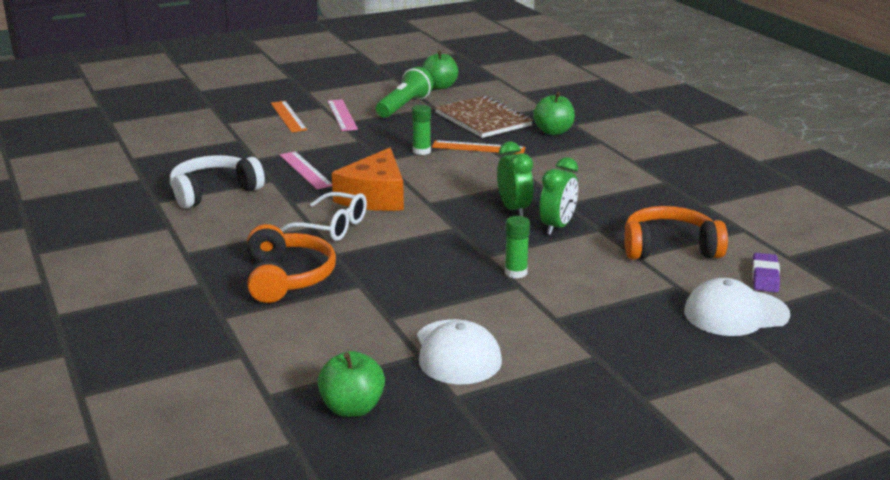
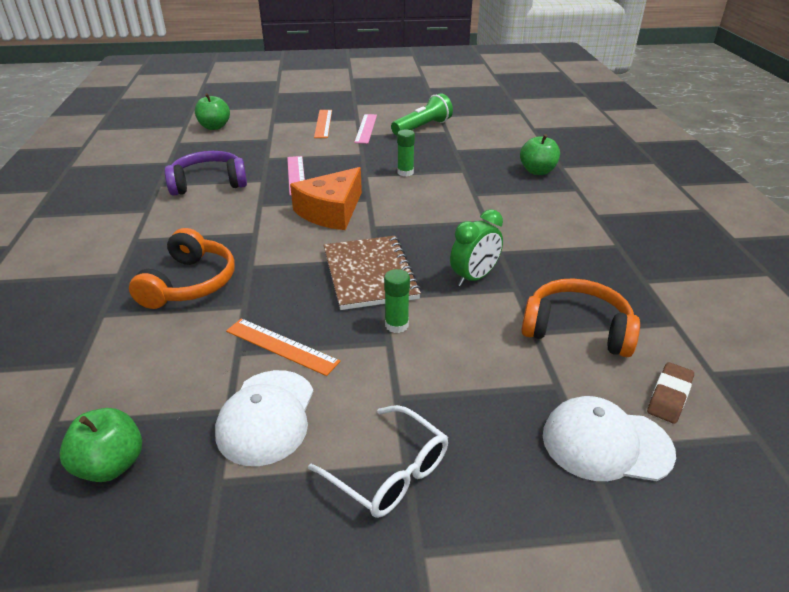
camera: 20 degrees right, 10 degrees up
(213, 192) = (209, 183): white headphones -> purple headphones
(331, 227) = (270, 236): white glasses -> white glasses (389, 472)
(440, 86) = (465, 113): green apple -> green apple (214, 127)
(478, 147) = (457, 177): orange ruler -> orange ruler (281, 346)
(483, 119) = (480, 150): brown notebook -> brown notebook (369, 274)
(514, 209) = (445, 249): green clock -> none
(765, 277) = (669, 396): purple eraser -> brown eraser

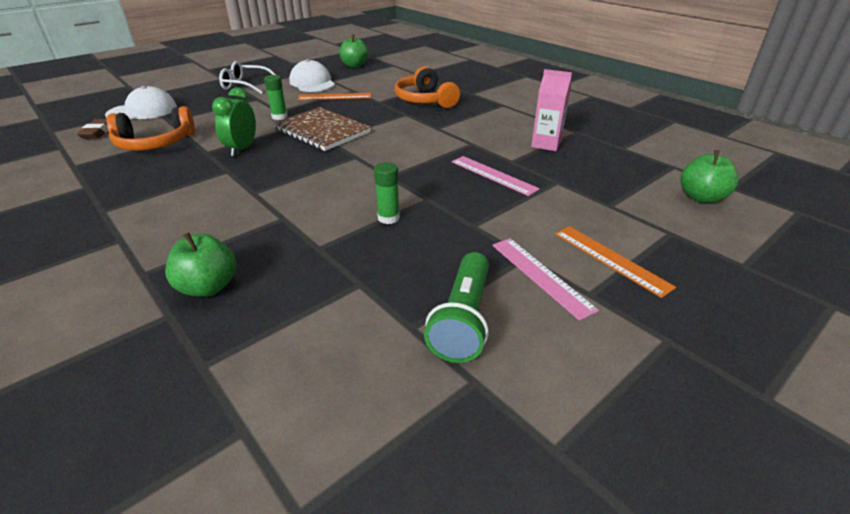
camera: 145 degrees right, 0 degrees up
(209, 183) = (546, 144): purple headphones -> pink carton
(331, 211) = (406, 156): orange cheese -> none

